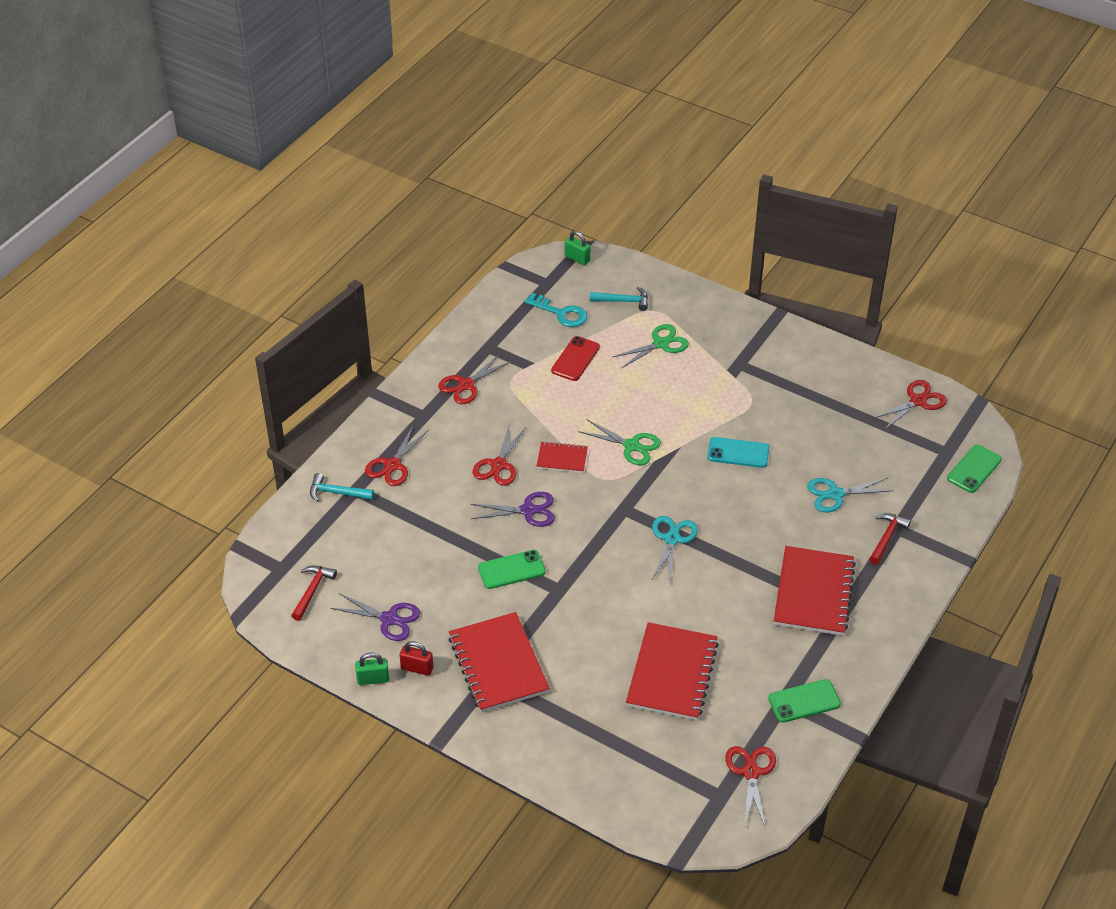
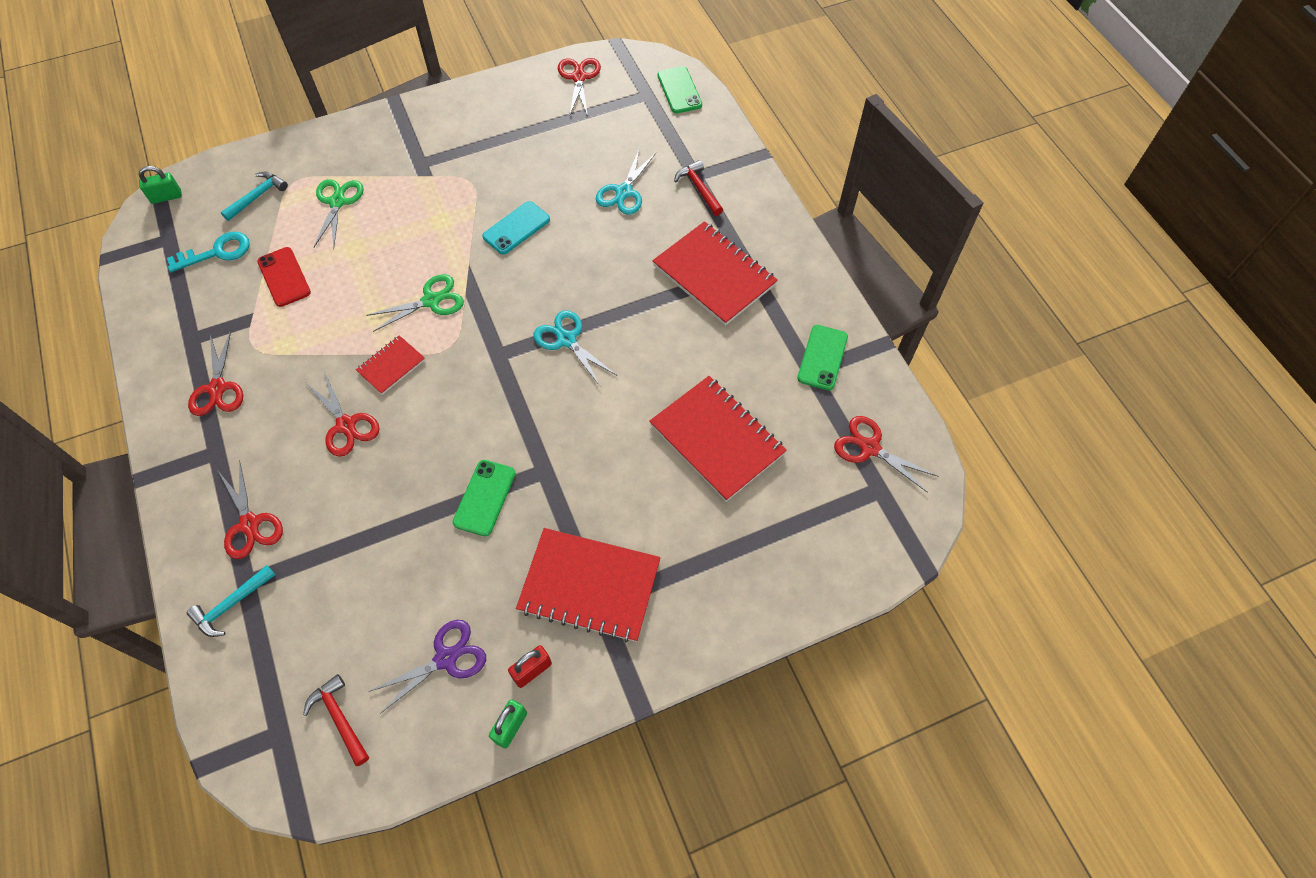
camera: 55 degrees left, 15 degrees up
(528, 510) = (426, 436): purple scissors -> none

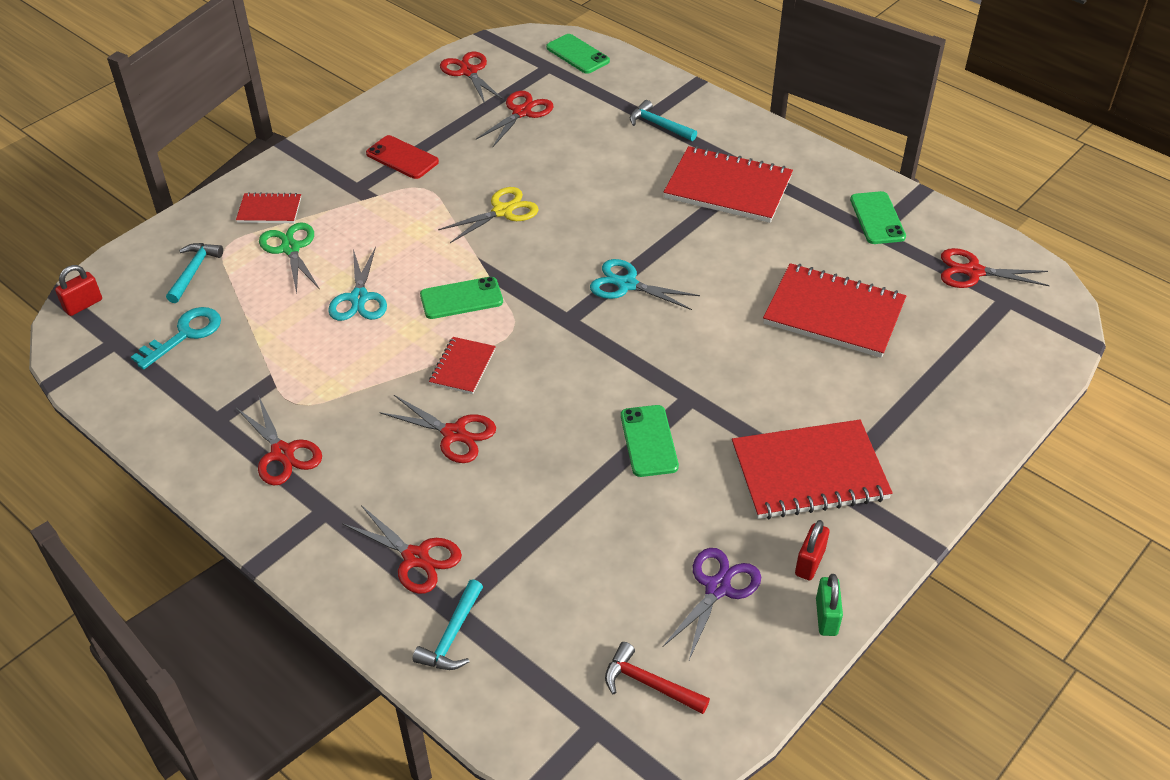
camera: 25 degrees left, 15 degrees down
(166, 197) = (83, 305): green padlock -> red padlock
(284, 277) = (281, 331): red phone -> red phone (402, 158)
(344, 159) = (269, 210): none -> red notebook
(431, 300) = (461, 298): green scissors -> green phone
(516, 228) = (502, 211): turquoise phone -> yellow scissors
(595, 134) = (521, 112): none -> red scissors
(624, 192) = (588, 149): turquoise scissors -> turquoise scissors (359, 298)
(699, 188) = (659, 125): red hammer -> turquoise hammer

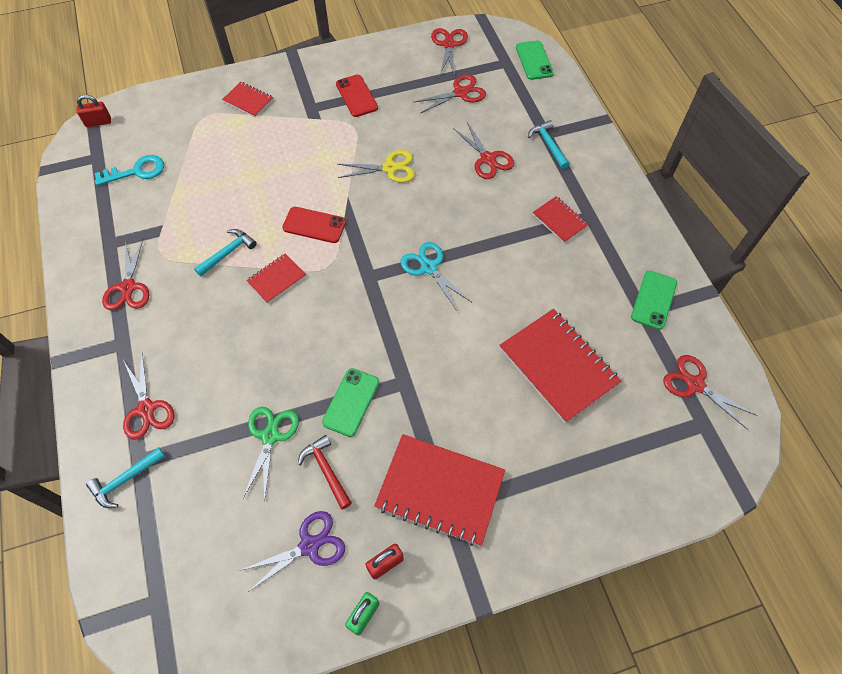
camera: 30 degrees right, 15 degrees up
(193, 271) = (173, 127): turquoise hammer -> turquoise hammer (228, 252)
(290, 248) = (240, 136): green scissors -> green scissors (270, 436)
(359, 298) = (253, 194): turquoise scissors -> none
(454, 434) = (235, 328): red scissors -> red scissors (488, 159)
(461, 298) = (314, 225): green phone -> red phone
(649, 684) = (212, 592): red hammer -> red hammer (326, 470)
(728, 188) = (559, 220): red notebook -> red notebook, size x0.51

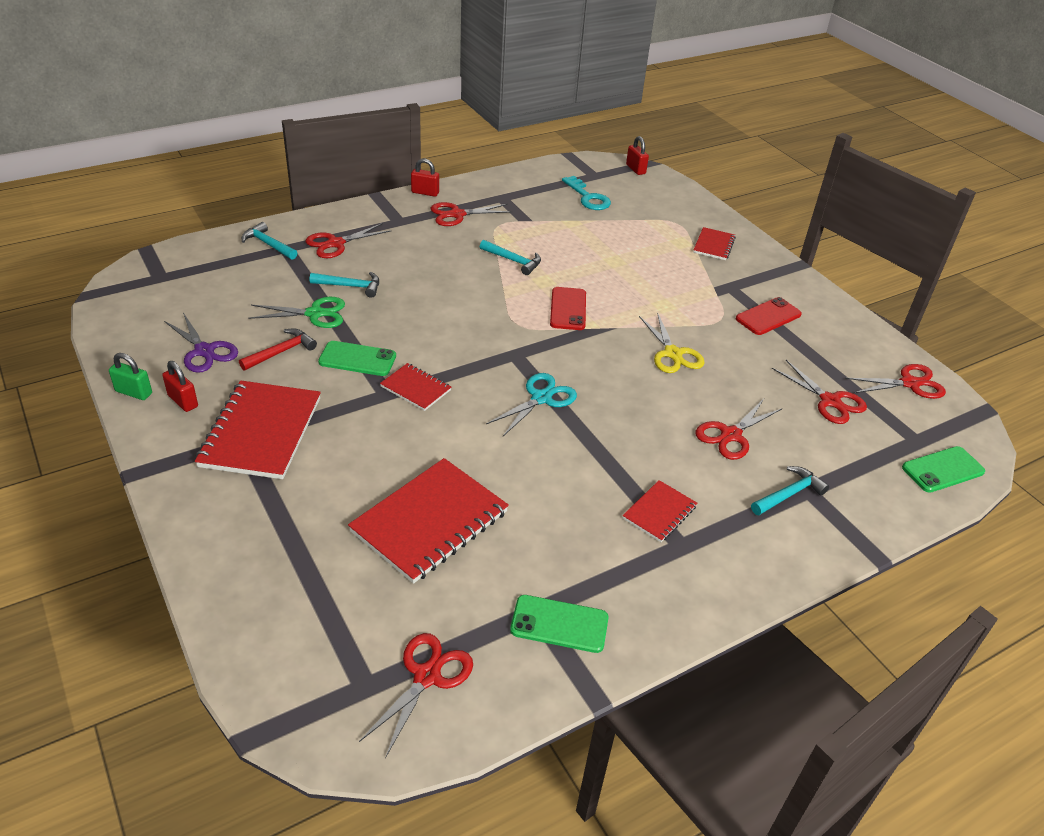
camera: 75 degrees right, 20 degrees down
(72, 311) = (425, 192): none -> red padlock
(231, 400) = (350, 286): none -> turquoise hammer
(277, 279) = (491, 294): red notebook -> red notebook (415, 388)

